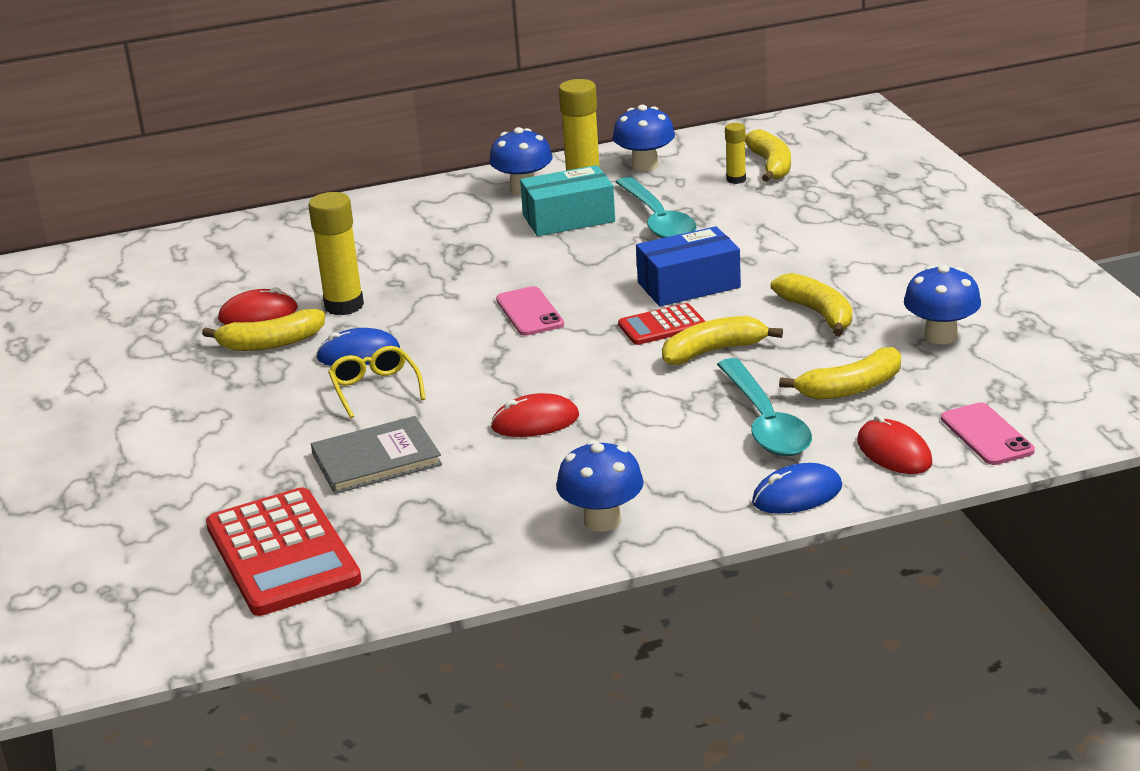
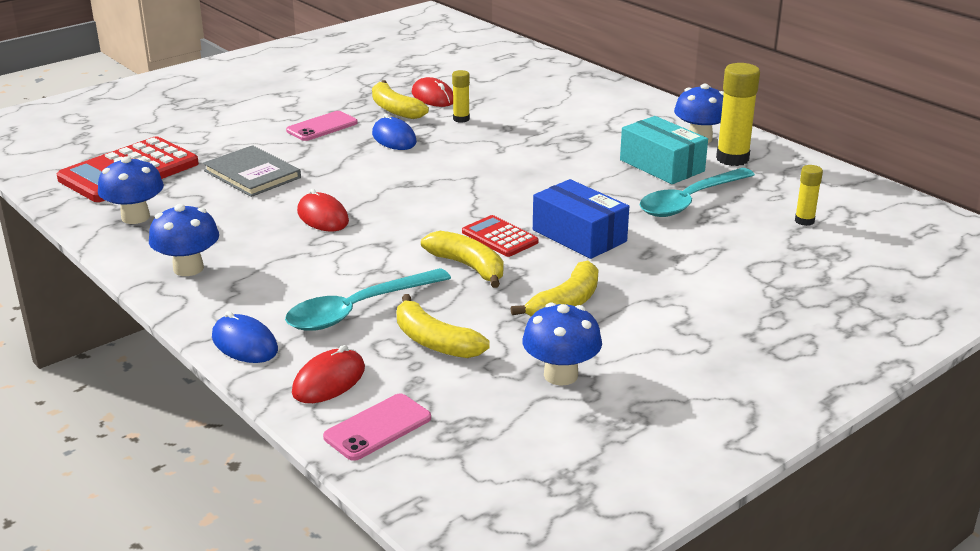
camera: 65 degrees right, 0 degrees up
(344, 306) = (461, 119): yellow glue stick -> yellow glue stick, size x0.55
(375, 389) = (347, 154): yellow glasses -> none
(529, 312) = (490, 182): pink phone -> pink phone (322, 127)
(645, 165) = (792, 177): blue mushroom -> blue mushroom (135, 217)
(771, 165) = (852, 232): yellow banana -> none

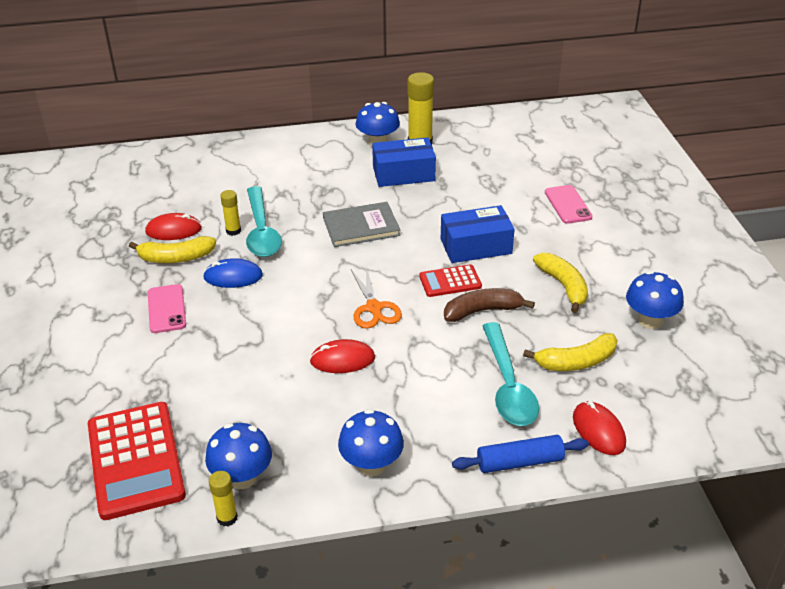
camera: 60 degrees left, 10 degrees up
(244, 343) = (519, 462): blue mouse -> blue rolling pin
(252, 174) = (223, 378): grey book -> grey book (361, 227)
(377, 427) = (670, 424): pink phone -> pink phone (567, 205)
(414, 211) = (374, 308): none -> orange scissors
(468, 267) = (482, 311): yellow banana -> brown banana
(662, 165) = (403, 174): turquoise box -> blue box
(689, 201) = (465, 184): turquoise spoon -> turquoise spoon (261, 231)
(804, 221) = (526, 154): yellow glue stick -> yellow glue stick (227, 518)

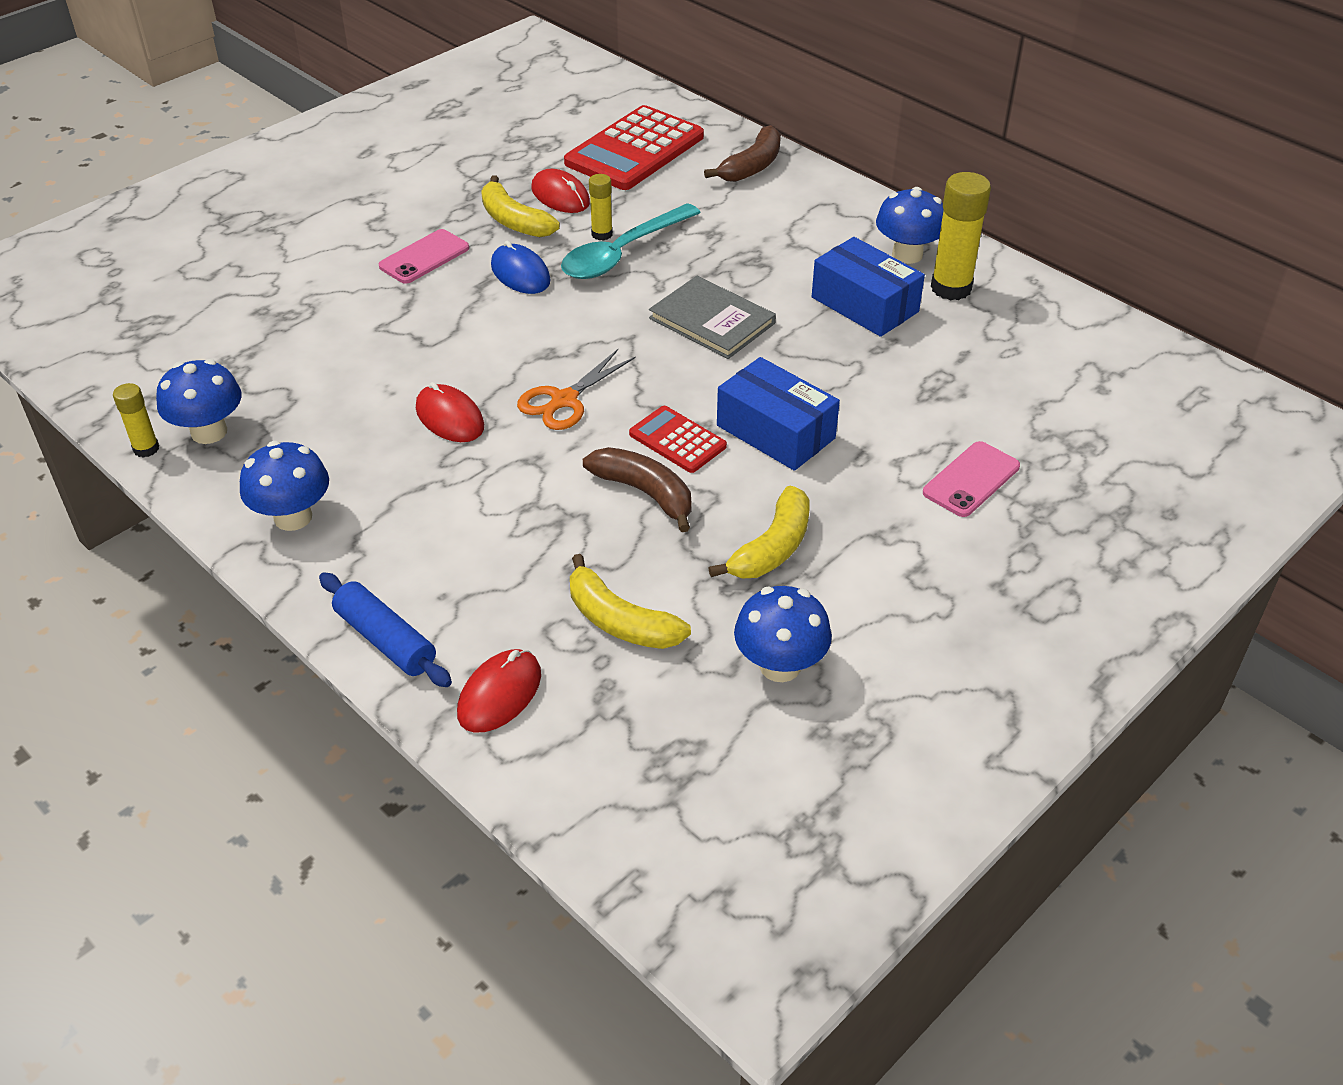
camera: 55 degrees right, 5 degrees up
(135, 460) = (185, 351): red calculator -> red calculator (634, 150)
(238, 153) = (752, 166): none -> brown banana
(508, 386) = (517, 575): turquoise spoon -> none

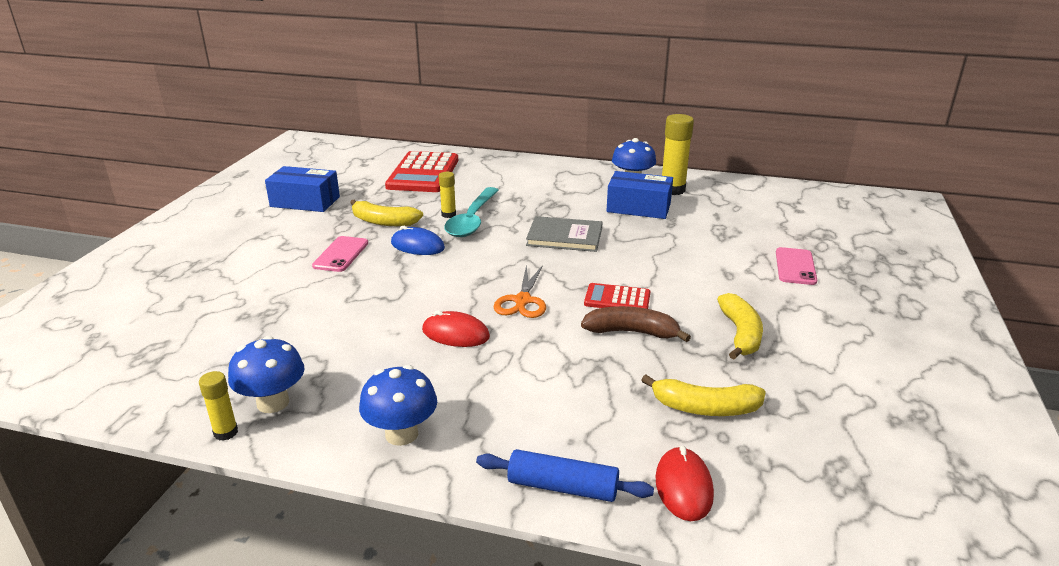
camera: 30 degrees left, 15 degrees down
(560, 196) = (400, 203): red mouse -> none
(752, 166) = (501, 165): brown banana -> none
(776, 432) = (667, 277): blue box -> blue box (305, 202)
(780, 666) = (826, 394): blue mushroom -> none

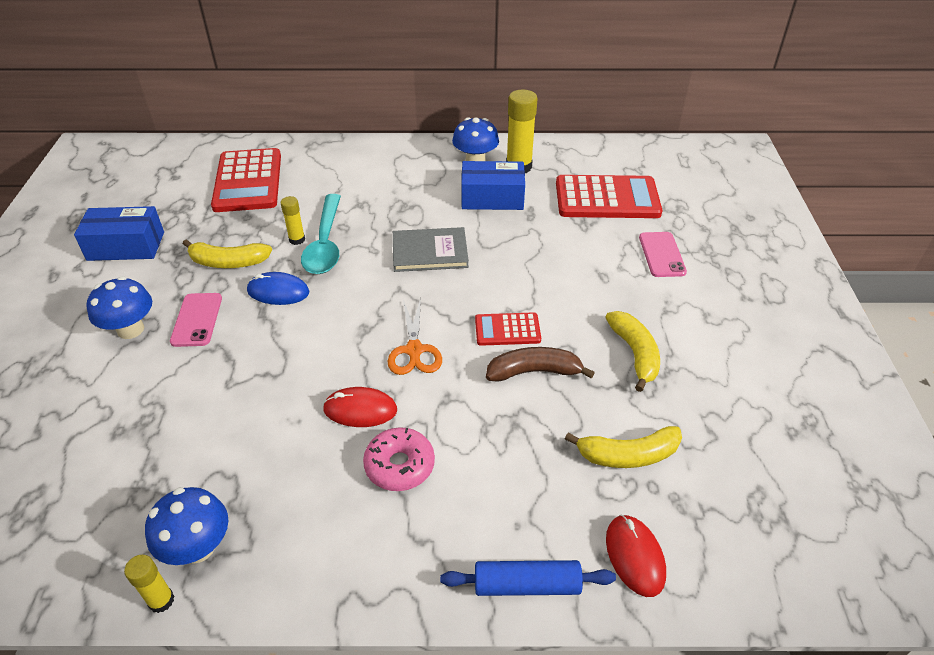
camera: 15 degrees left, 15 degrees up
(401, 434) = (349, 557): blue mushroom -> blue mushroom (130, 329)
(475, 378) = (399, 465): none -> pink donut
(752, 220) = (607, 198): none -> red calculator

